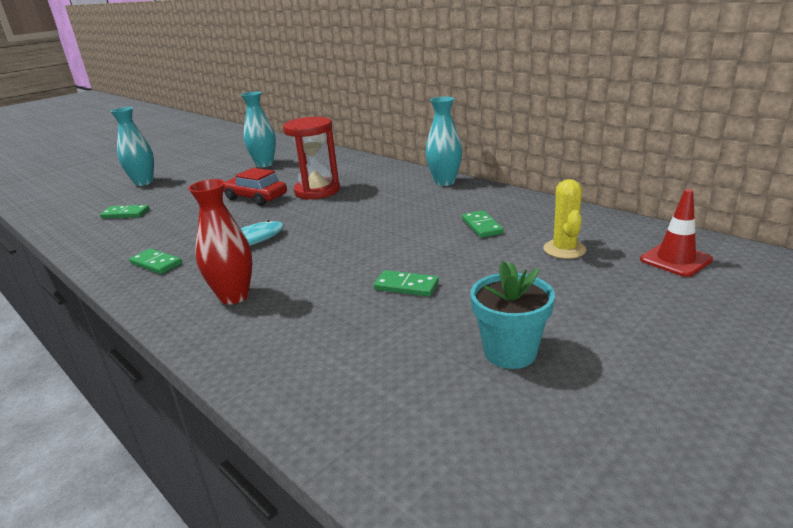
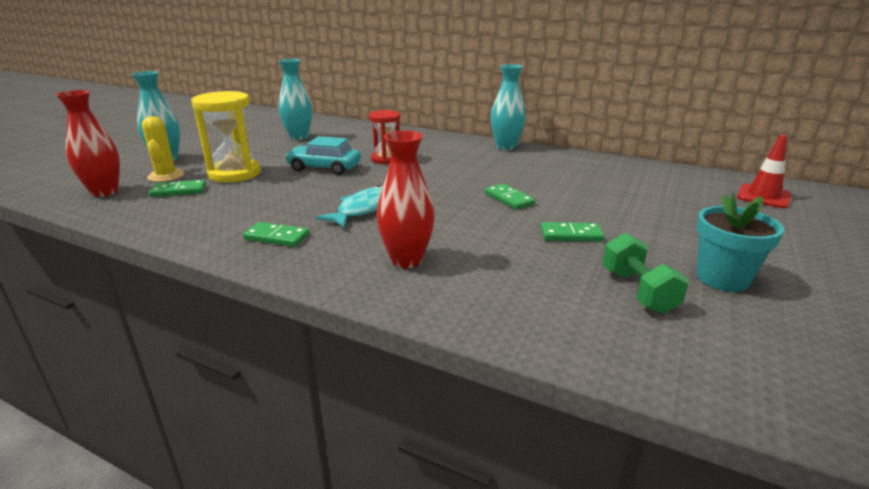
camera: 20 degrees left, 0 degrees up
(75, 211) = (105, 192): none -> red vase
(180, 199) = (234, 173): none -> yellow hourglass
(256, 197) = (324, 168): red car -> turquoise car
(317, 191) = (386, 159): red hourglass -> red hourglass, size x0.65
(407, 354) = (638, 291): none -> green dumbbell
(482, 226) = (581, 181): green domino -> green domino (509, 199)
(564, 249) = (671, 195): yellow cactus -> yellow cactus (166, 176)

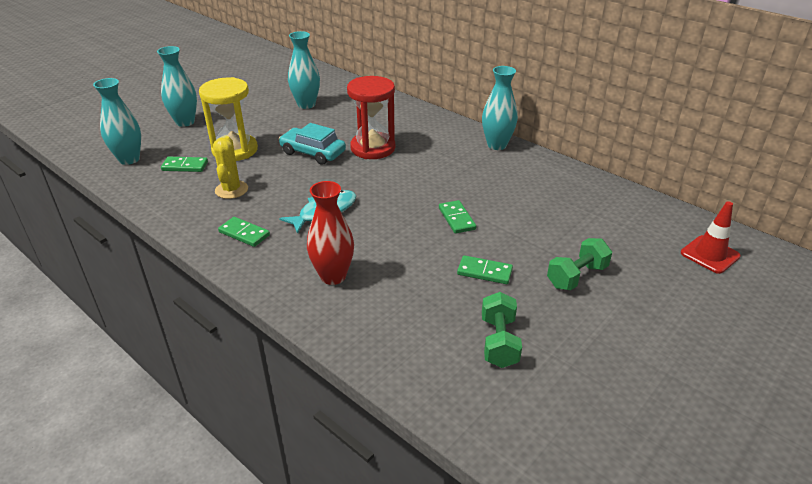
camera: 15 degrees right, 10 degrees up
(105, 192) = (129, 159): red vase -> turquoise vase
(166, 176) = (179, 145): yellow cactus -> yellow cactus (231, 190)
(386, 159) = (373, 148): red hourglass -> red hourglass, size x1.55
(664, 226) = (576, 276): none -> green dumbbell
(722, 278) = (581, 343): turquoise flower pot -> none

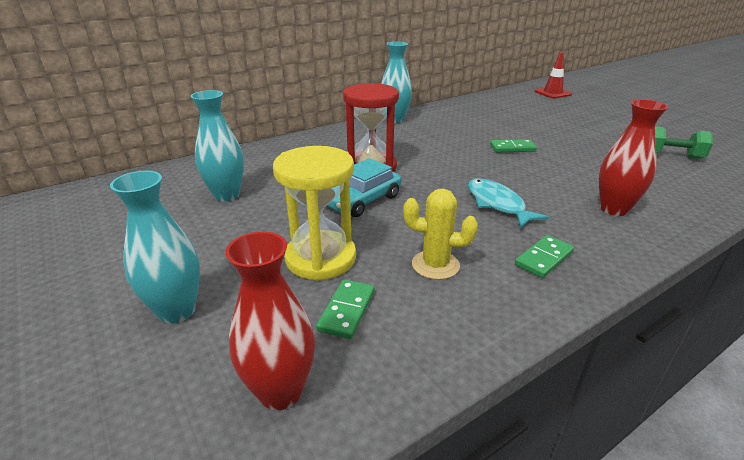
camera: 75 degrees left, 5 degrees down
(129, 159) = (280, 391): turquoise vase -> red vase
(484, 272) = (587, 149): green domino -> none
(576, 276) = (585, 124): green dumbbell -> none

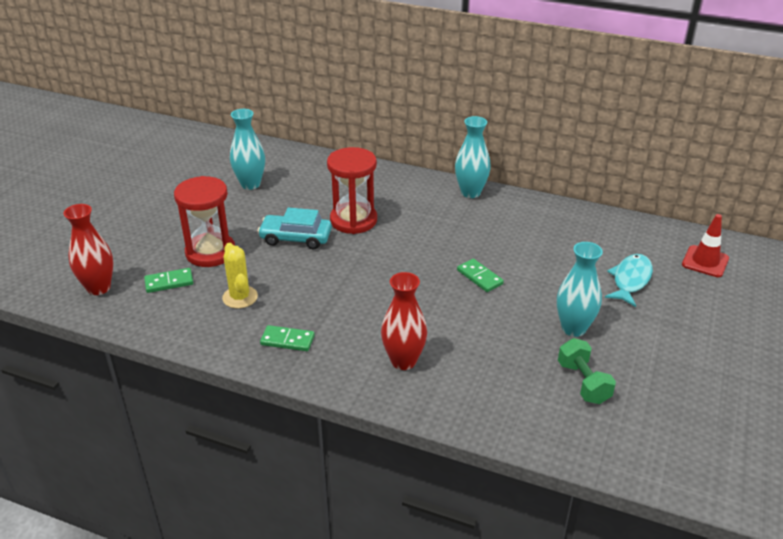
camera: 55 degrees right, 5 degrees up
(177, 311) = (129, 231): turquoise vase -> turquoise vase (573, 328)
(320, 258) = (210, 252): yellow hourglass -> red hourglass
(497, 204) = (351, 299): turquoise fish -> turquoise fish (630, 280)

